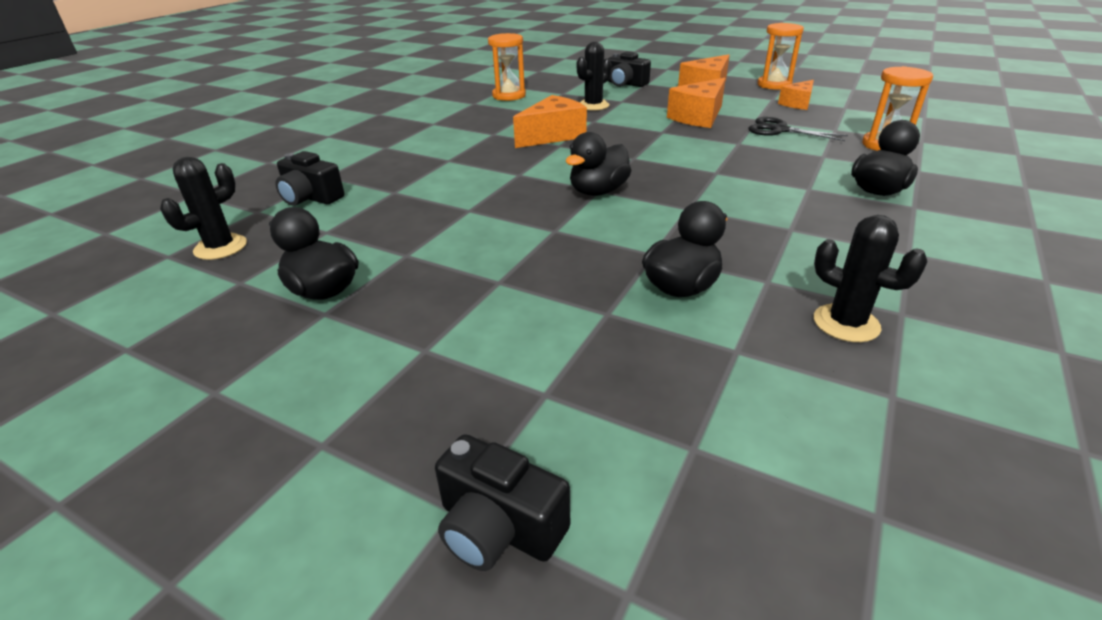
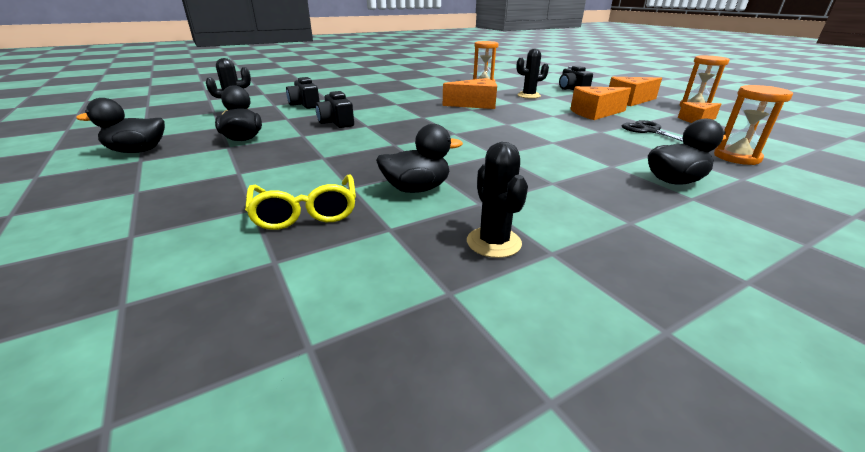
camera: 30 degrees right, 5 degrees down
(498, 527) = (131, 250): black camera -> black camera (336, 122)
(598, 191) = (453, 134): black duck -> black duck (138, 151)
(617, 370) = (306, 212): none -> yellow glasses

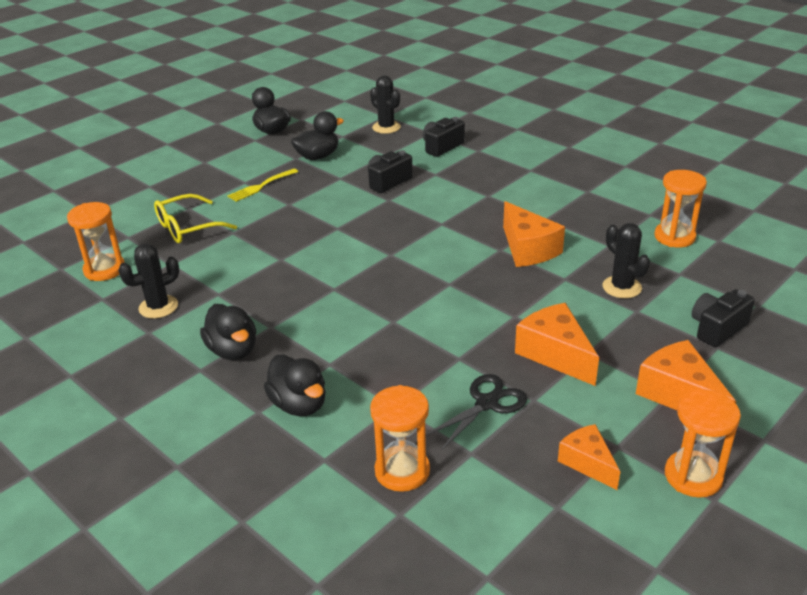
camera: 75 degrees right, 5 degrees up
(263, 165) = (261, 186): none -> yellow fork
(359, 288) = (104, 270): none -> orange hourglass
(416, 189) = (237, 261): black duck -> black duck (233, 350)

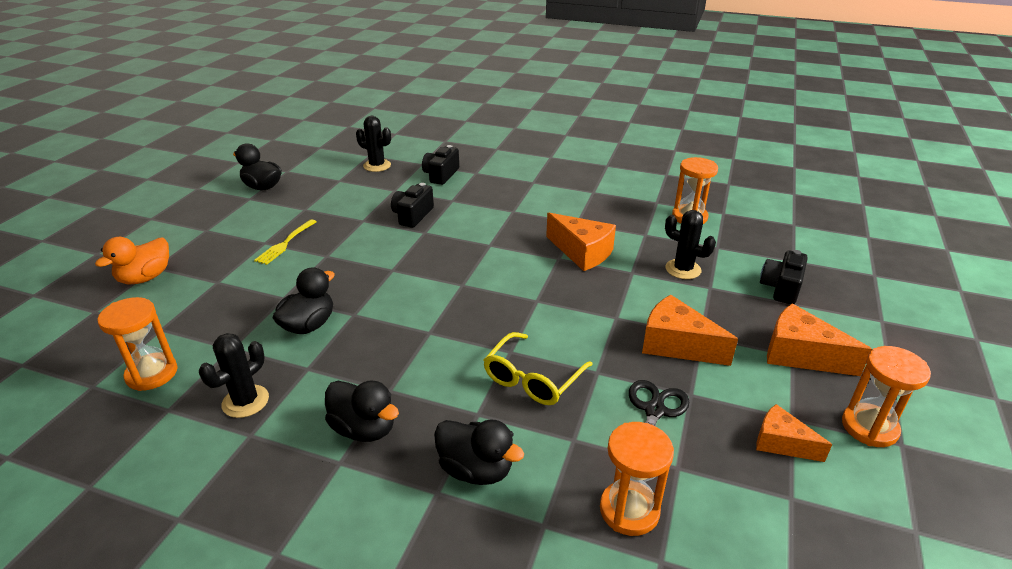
camera: 25 degrees left, 0 degrees up
(138, 193) = (145, 278): none -> orange duck
(187, 228) = (228, 303): yellow glasses -> yellow glasses (532, 379)
(318, 156) = (327, 204): black duck -> black duck (309, 325)

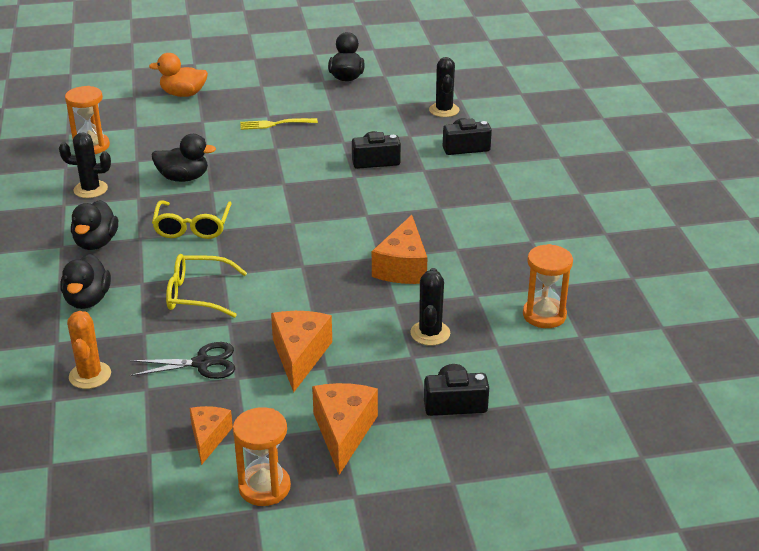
camera: 60 degrees right, 0 degrees up
(408, 346) = (192, 227): none -> yellow glasses
(629, 510) = (90, 375): orange hourglass -> orange cactus

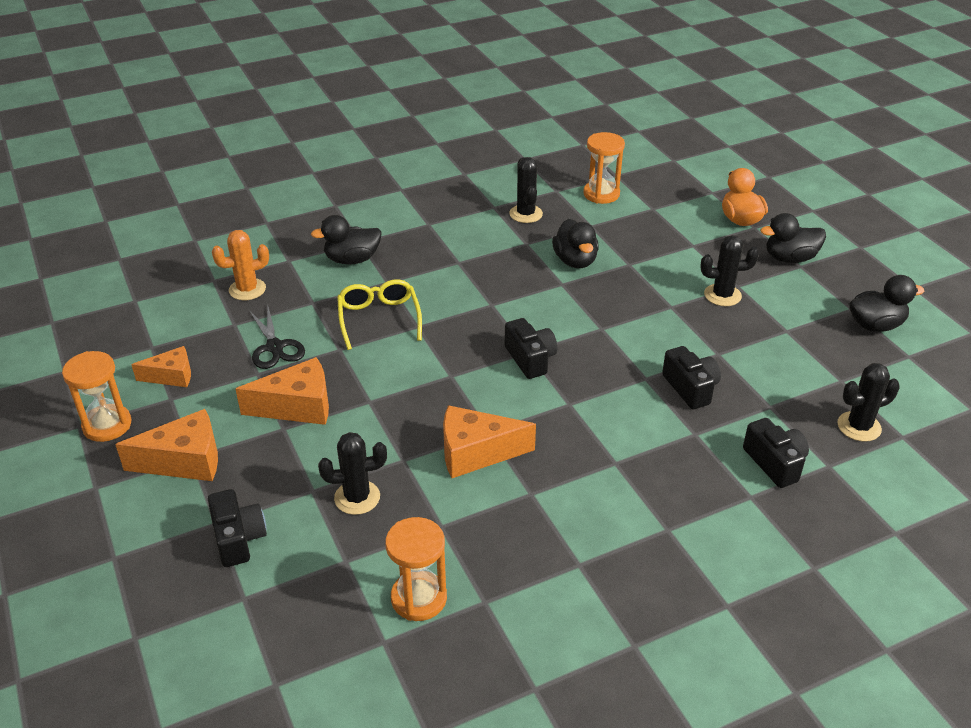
camera: 75 degrees right, 5 degrees up
(96, 243) = (440, 240): black duck -> black duck (789, 258)
(192, 227) = (489, 288): yellow glasses -> none
(275, 124) = (722, 295): yellow fork -> black cactus
(303, 223) = (530, 359): none -> black camera

